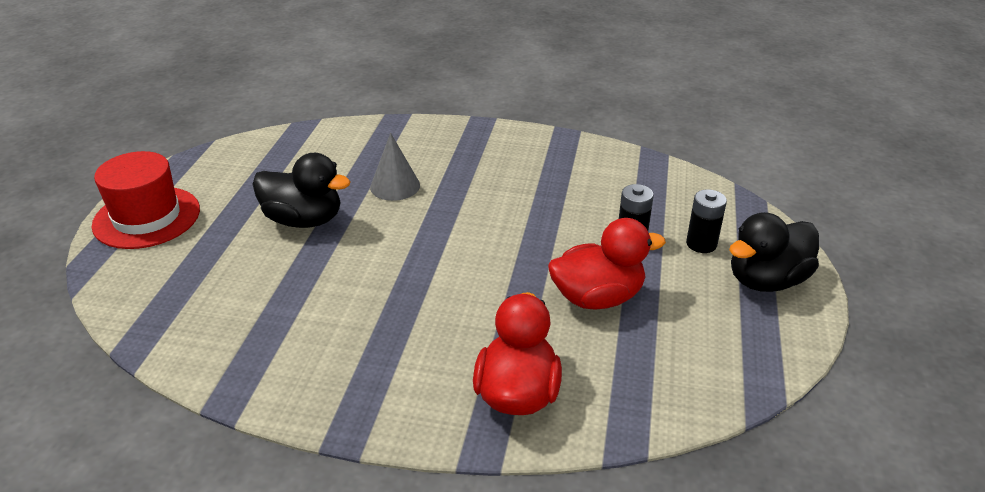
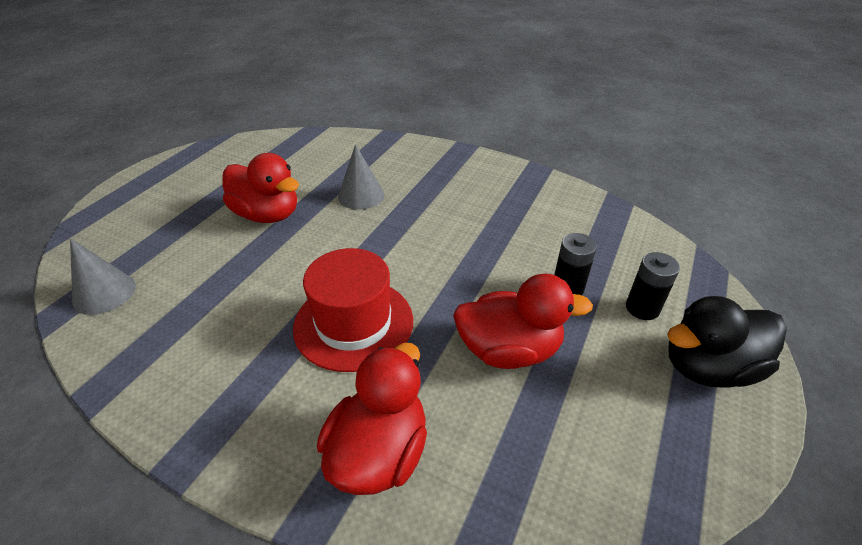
camera: 15 degrees right, 5 degrees up
(147, 217) = (145, 191): red hat -> red hat (353, 323)
(172, 321) = (104, 293): none -> grey cone
(304, 220) = (267, 215): black duck -> red duck

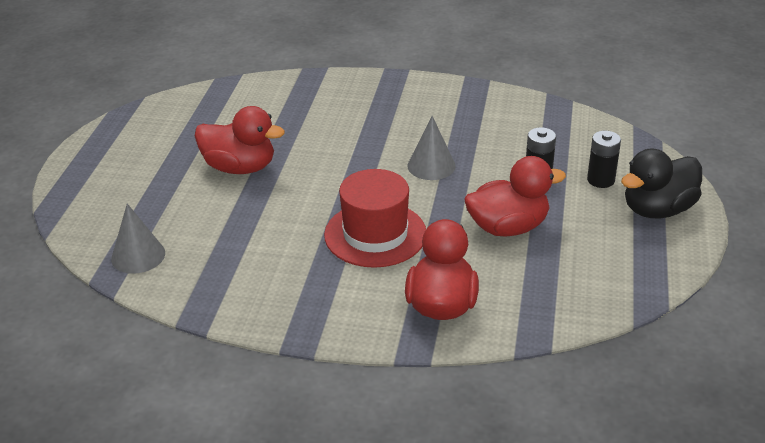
camera: 15 degrees left, 5 degrees down
(361, 195) = (319, 135): grey cone -> grey cone (431, 166)

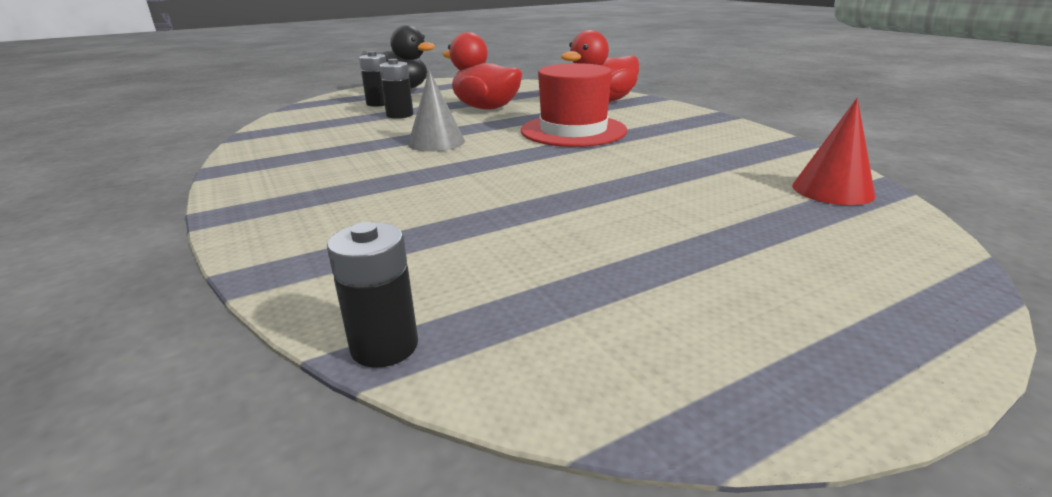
camera: 130 degrees left, 10 degrees down
(138, 256) = (832, 190): grey cone -> red cone
(227, 86) = (384, 346): none -> black battery
(240, 168) = (600, 212): red duck -> none

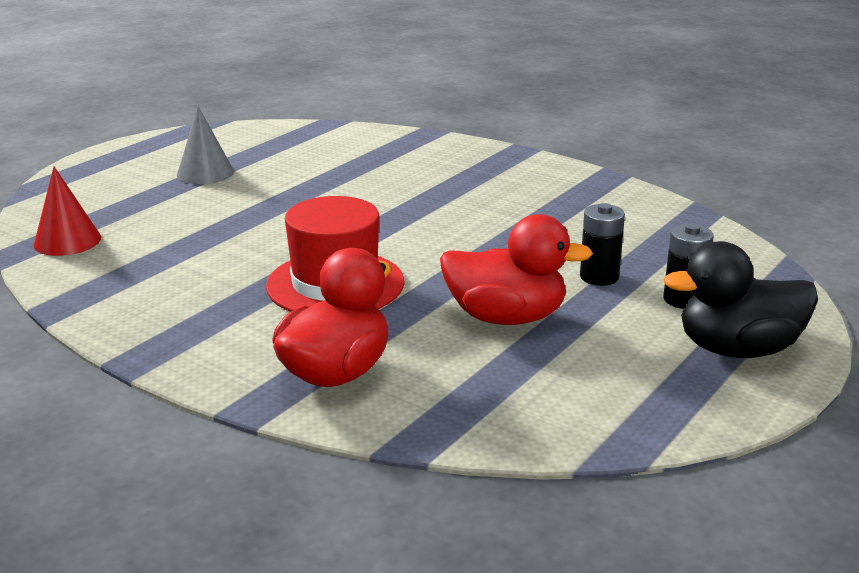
camera: 155 degrees right, 0 degrees up
(384, 346) = (324, 127): black battery -> none
(436, 142) = (473, 237): grey cone -> grey cone (205, 173)

